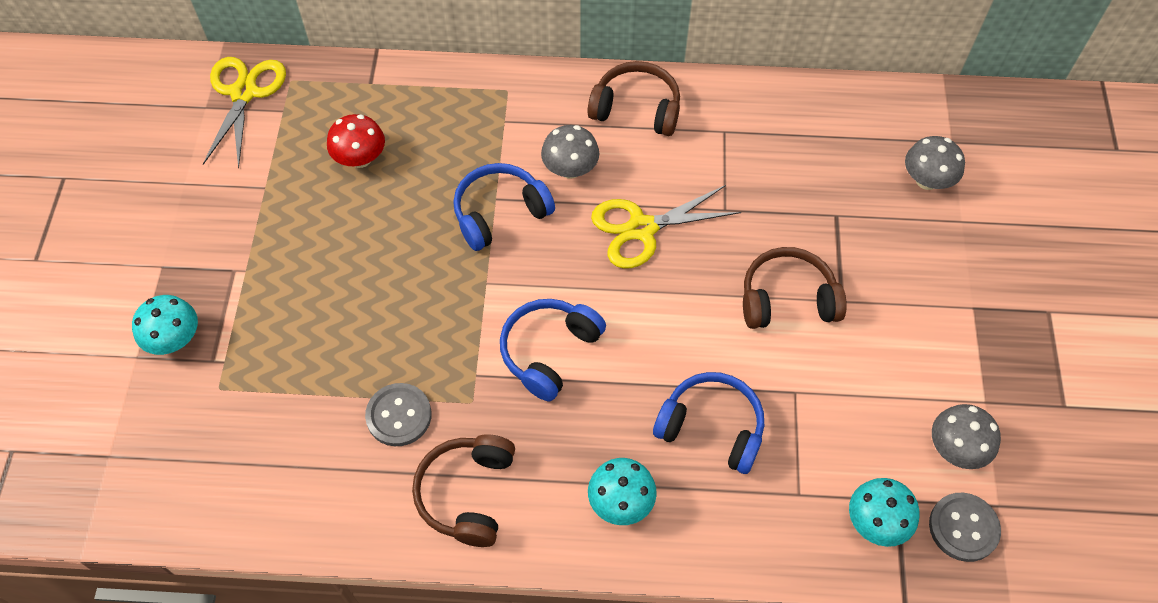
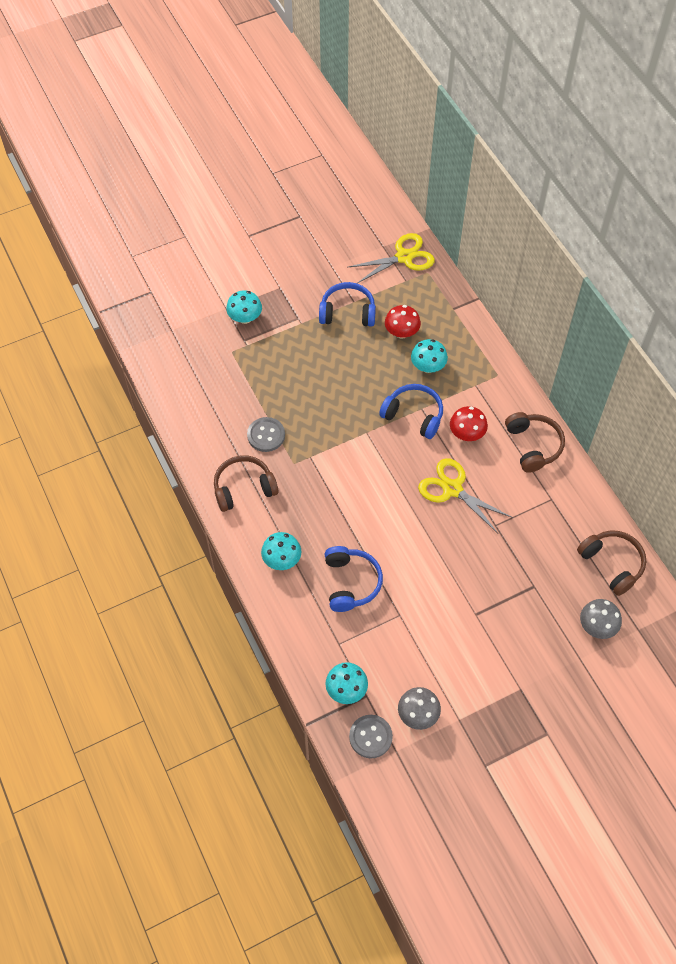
camera: 60 degrees right, 0 degrees up
(437, 157) = (428, 366): none -> turquoise mushroom
(549, 352) = (345, 483): blue headphones -> blue headphones (347, 312)
(570, 169) = (467, 434): grey mushroom -> red mushroom
(787, 299) = (457, 585): brown headphones -> brown headphones (612, 564)

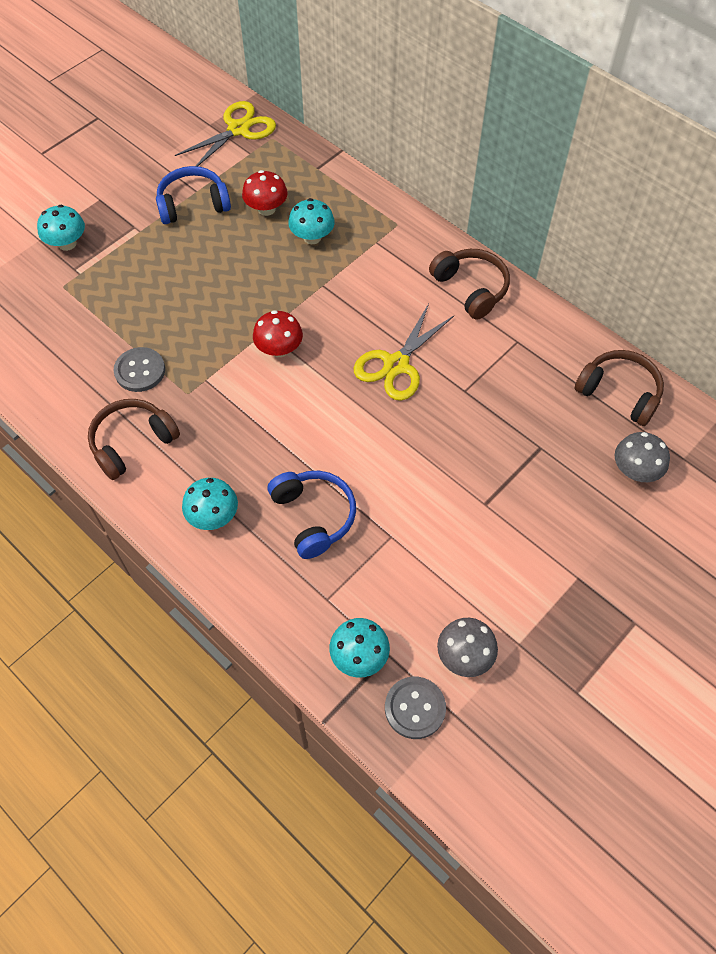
camera: 20 degrees left, 0 degrees up
(413, 415) = (316, 295): blue headphones -> none
(452, 489) = (396, 365): yellow scissors -> yellow scissors turned 75 degrees counterclockwise
(467, 434) = (388, 298): red mushroom -> red mushroom (279, 349)

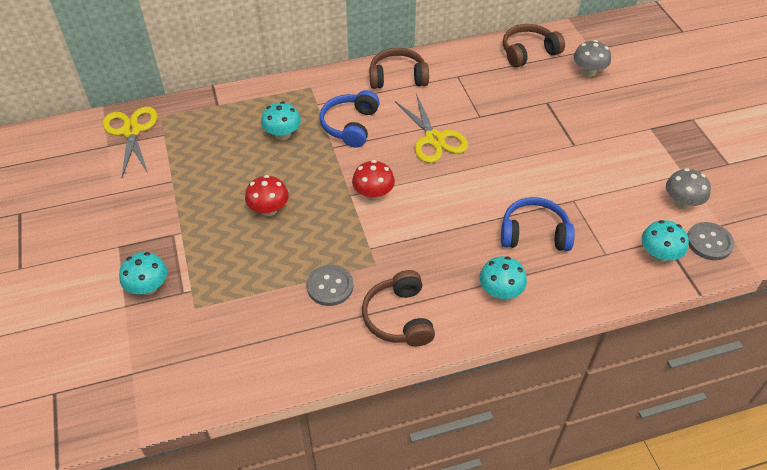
camera: 60 degrees left, 10 degrees down
(193, 204) = (184, 188): blue headphones -> blue headphones (350, 125)
(266, 209) = (231, 148): red mushroom -> red mushroom (269, 209)

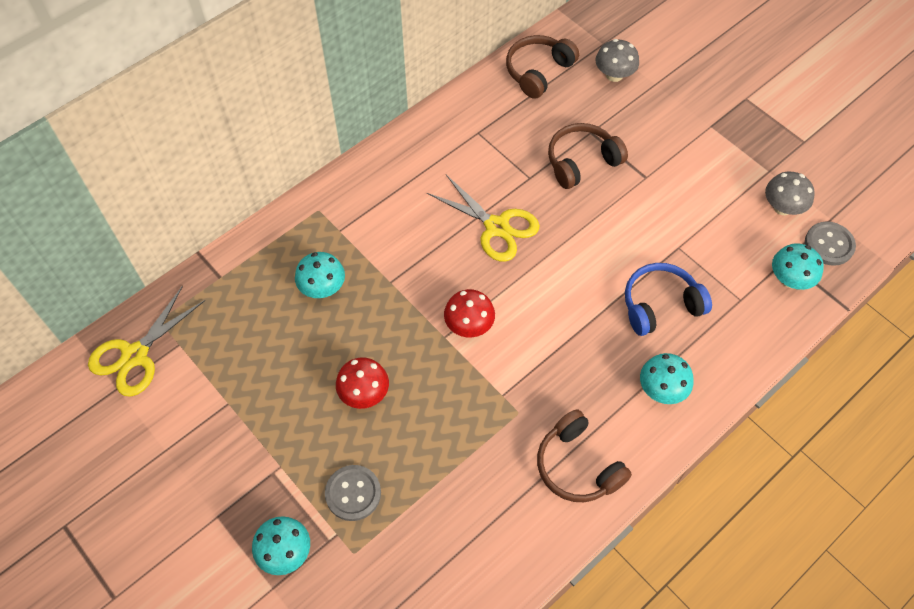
camera: 25 degrees left, 10 degrees up
(131, 131) = (135, 355): yellow scissors -> yellow scissors turned 105 degrees counterclockwise
(330, 286) = (486, 460): grey button -> grey button (353, 493)
(350, 125) = (394, 245): blue headphones -> none
(397, 77) = (412, 159): brown headphones -> brown headphones (581, 162)

